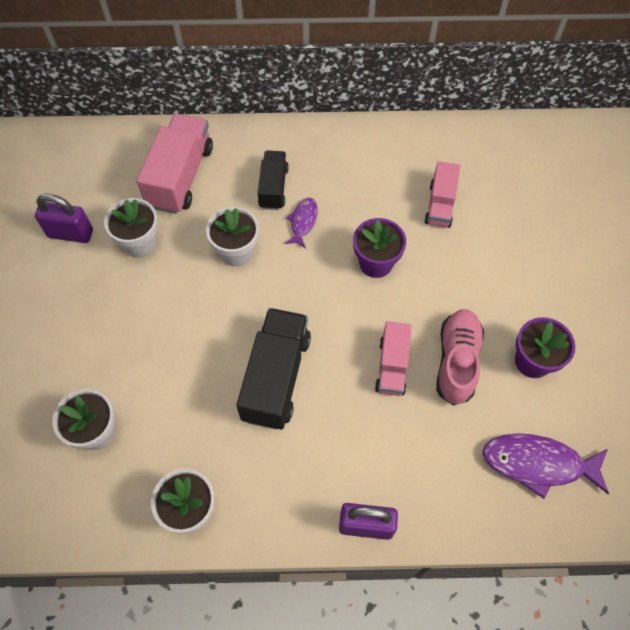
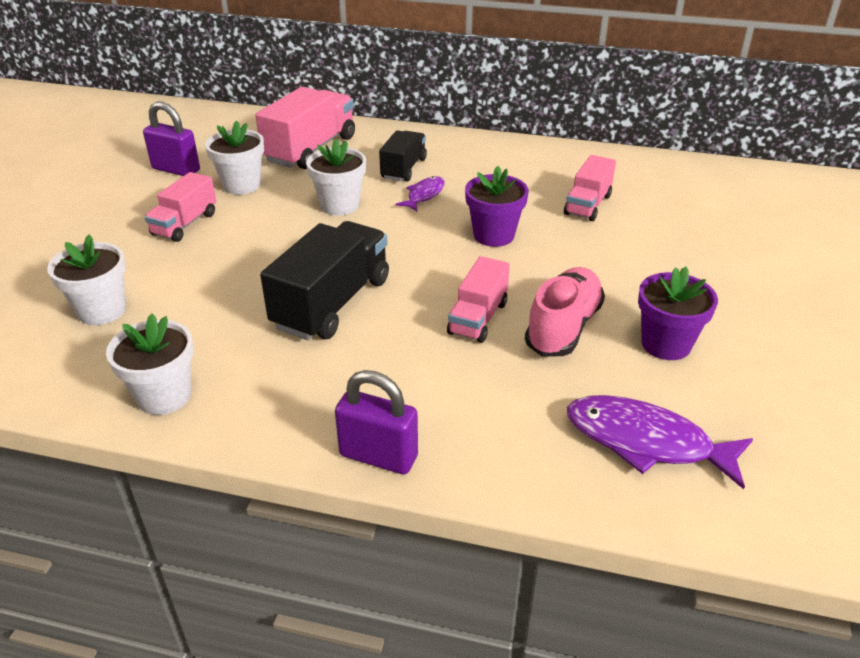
camera: 15 degrees right, 25 degrees down
(114, 308) = (185, 224): none -> pink truck

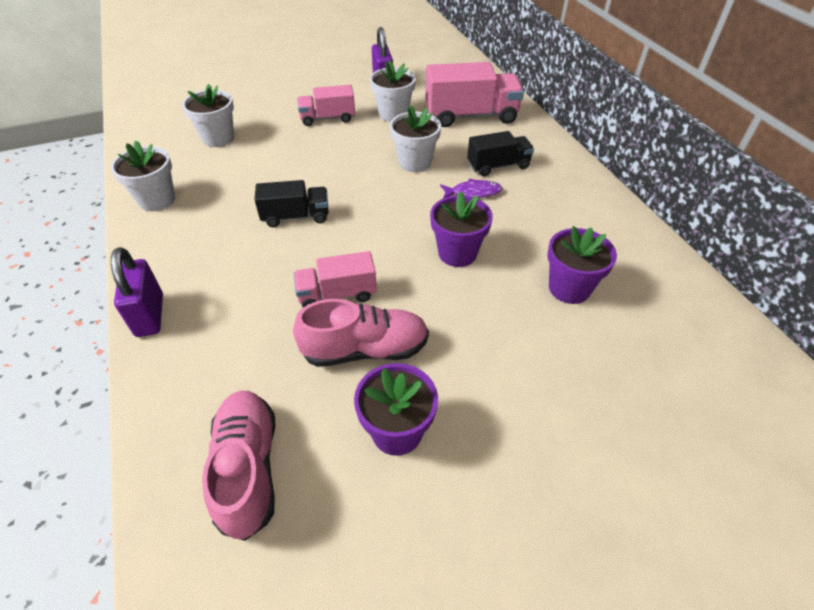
camera: 55 degrees right, 10 degrees up
(332, 303) = (296, 216): black truck -> black truck, size x0.60
(587, 205) = (569, 288): pink truck -> purple flower pot
(646, 442) = (248, 468): purple fish -> pink shoe

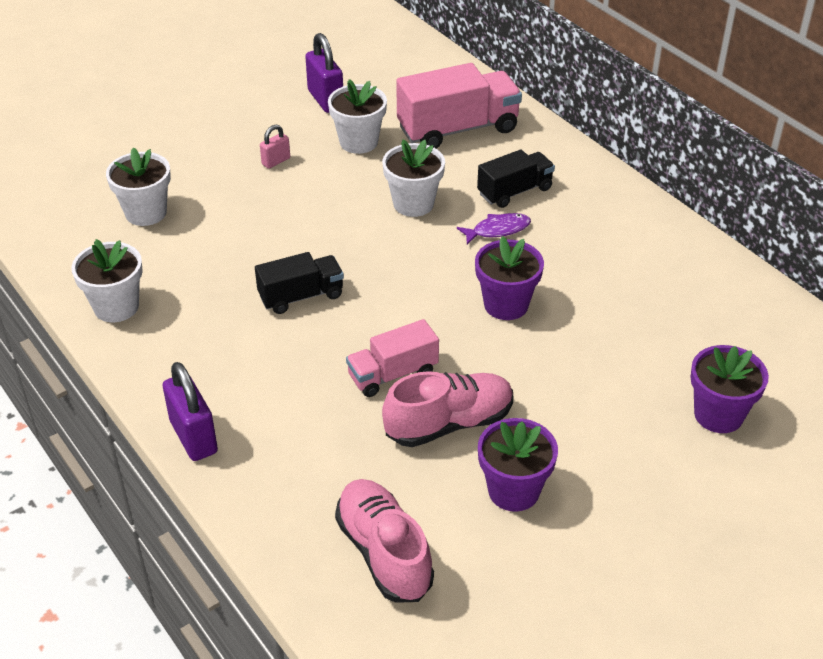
camera: 15 degrees left, 5 degrees down
(327, 118) = (276, 161): pink truck -> pink padlock
(569, 288) = (637, 320): purple flower pot -> purple flower pot (718, 415)

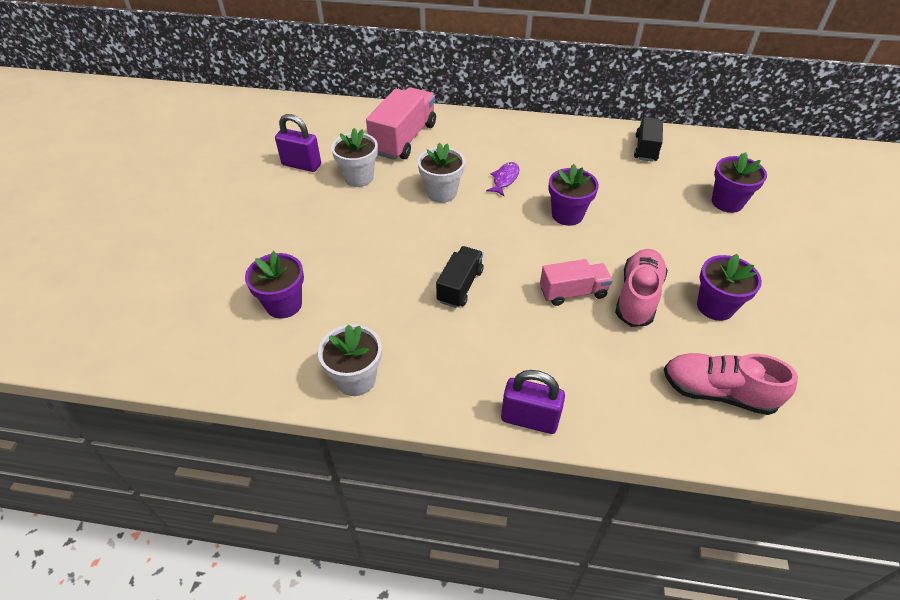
camera: 45 degrees left, 5 degrees up
(146, 213) = (284, 304): white flower pot -> purple flower pot
(276, 161) = (324, 218): pink padlock -> none
(392, 374) = (573, 292): pink truck -> pink truck turned 120 degrees counterclockwise
(515, 191) = (482, 154): black truck -> black truck (646, 148)

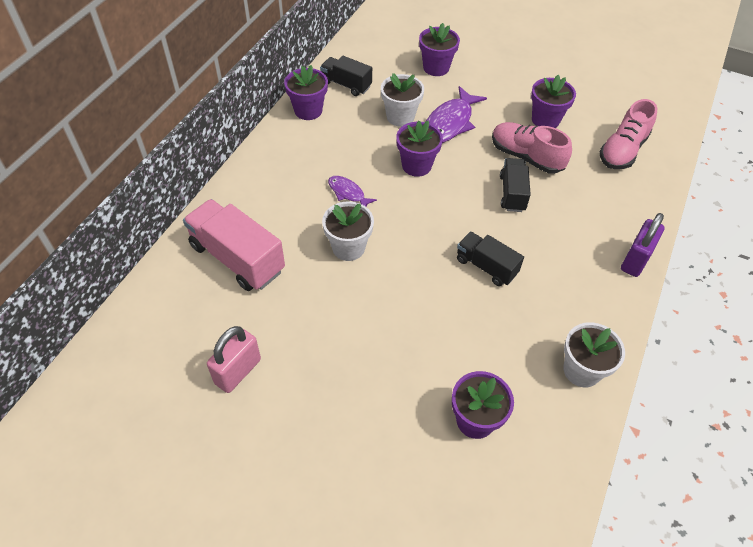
camera: 75 degrees left, 5 degrees up
(301, 165) = (238, 371): purple padlock -> pink padlock
(358, 177) = (290, 316): white flower pot -> white flower pot (400, 117)
(573, 292) = (512, 193): pink truck -> black truck
(592, 135) = (308, 110): none -> purple flower pot
(646, 227) = (450, 123): none -> purple fish

